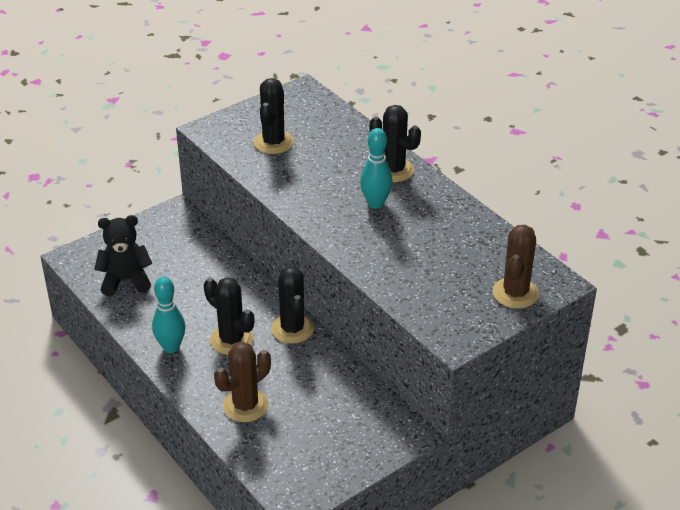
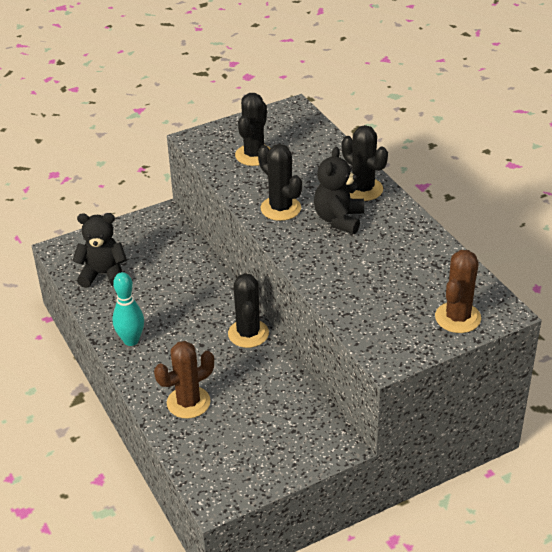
camera: 10 degrees right, 0 degrees up
(231, 340) = (189, 339): black cactus -> black cactus (280, 208)
(375, 203) = (339, 219): turquoise bowling pin -> black teddy bear

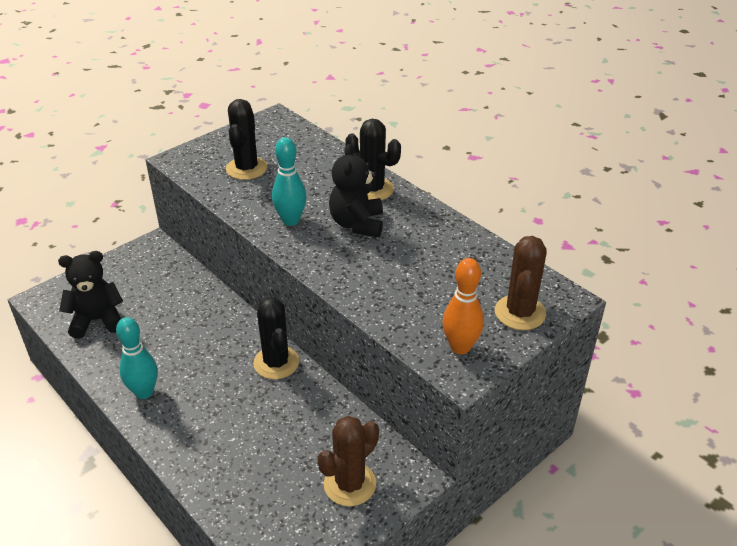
camera: 15 degrees left, 0 degrees up
(188, 402) = (227, 456): brown cactus -> brown cactus (350, 484)
(280, 208) = (291, 220): black cactus -> turquoise bowling pin
(394, 338) = (460, 347): none -> orange bowling pin

